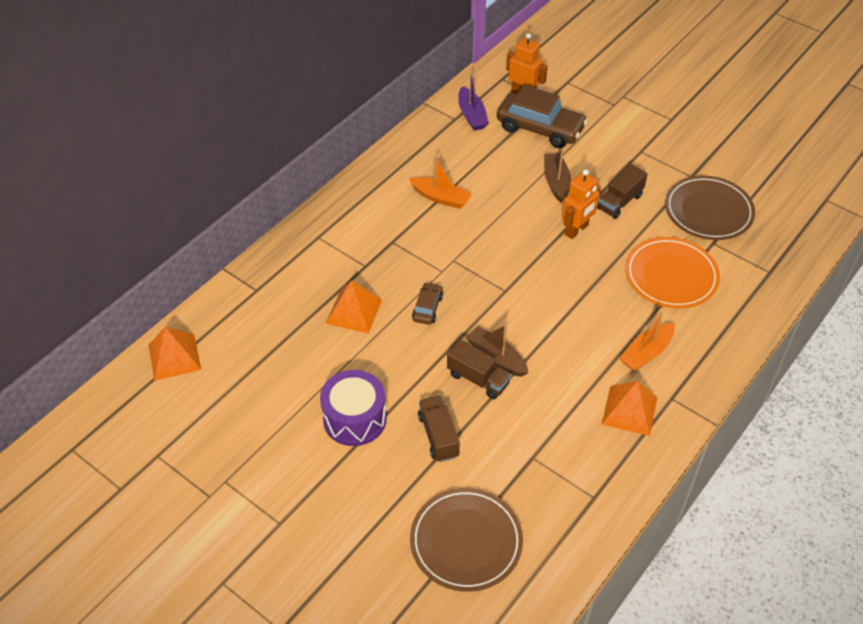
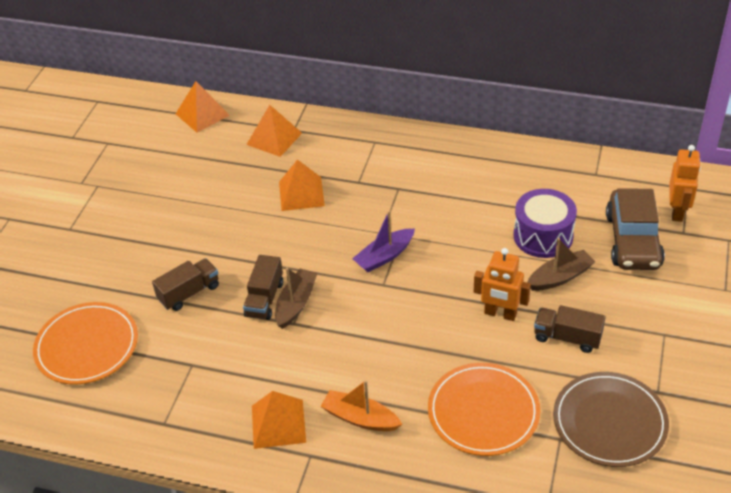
camera: 70 degrees right, 5 degrees down
(258, 308) = (274, 138): none -> orange pyramid
(355, 419) = (185, 235): purple drum -> purple drum (543, 236)
(427, 308) = (330, 238): brown car -> none
(441, 198) = (476, 201): orange boat -> none
(466, 541) = (87, 346): brown plate -> orange plate
(472, 115) = (610, 184): purple boat -> purple boat (384, 256)

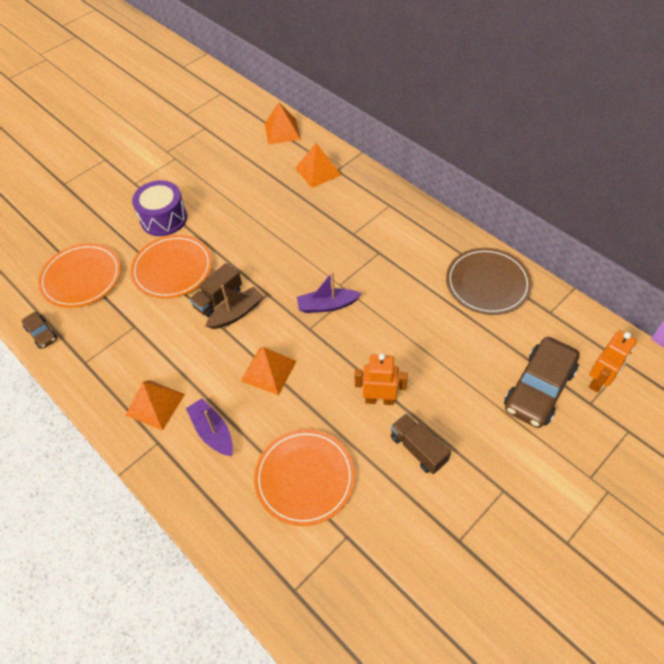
camera: 30 degrees right, 10 degrees up
(87, 420) = (42, 334): none -> brown car
(189, 293) = (172, 269): brown truck -> orange plate
(301, 193) = (304, 225): orange pyramid -> orange pyramid (268, 371)
(360, 418) = (212, 432): orange boat -> purple boat
(500, 314) = (379, 399): orange robot -> orange robot turned 135 degrees clockwise
(543, 236) = (464, 347): purple drum -> purple drum (164, 218)
(560, 277) = (451, 391): brown boat -> none
(609, 422) = (398, 545): brown plate -> brown plate (487, 283)

